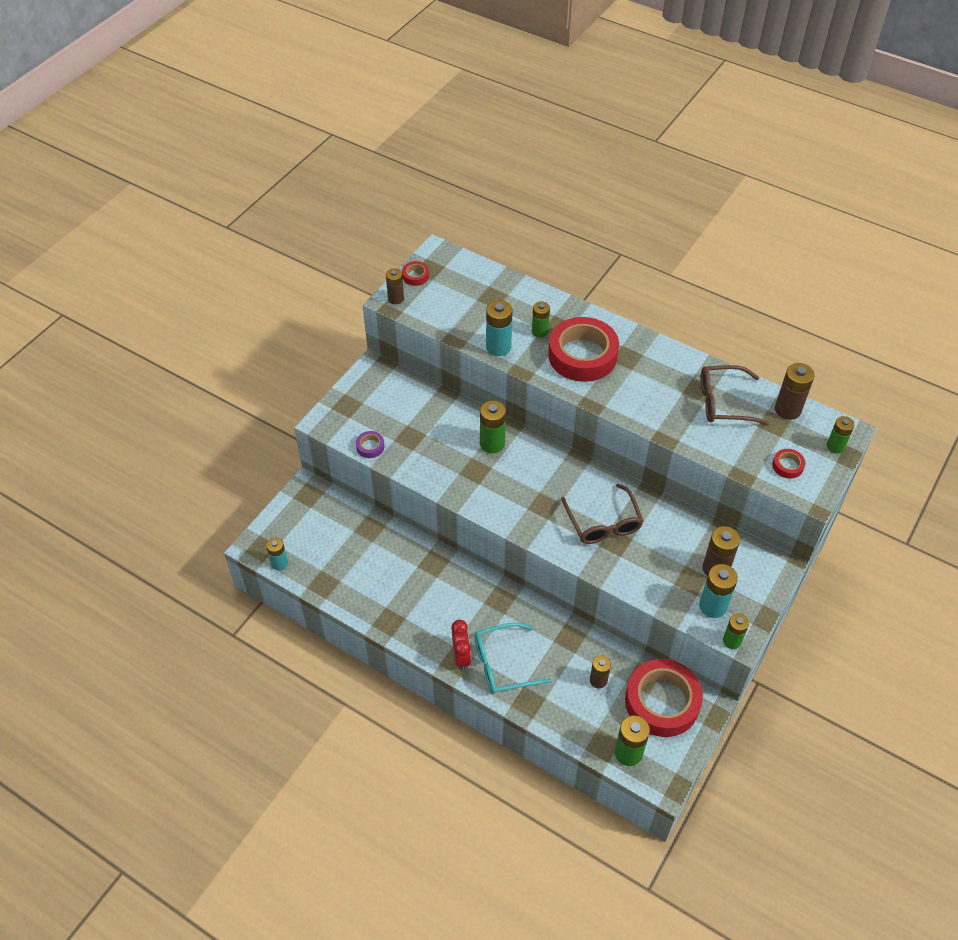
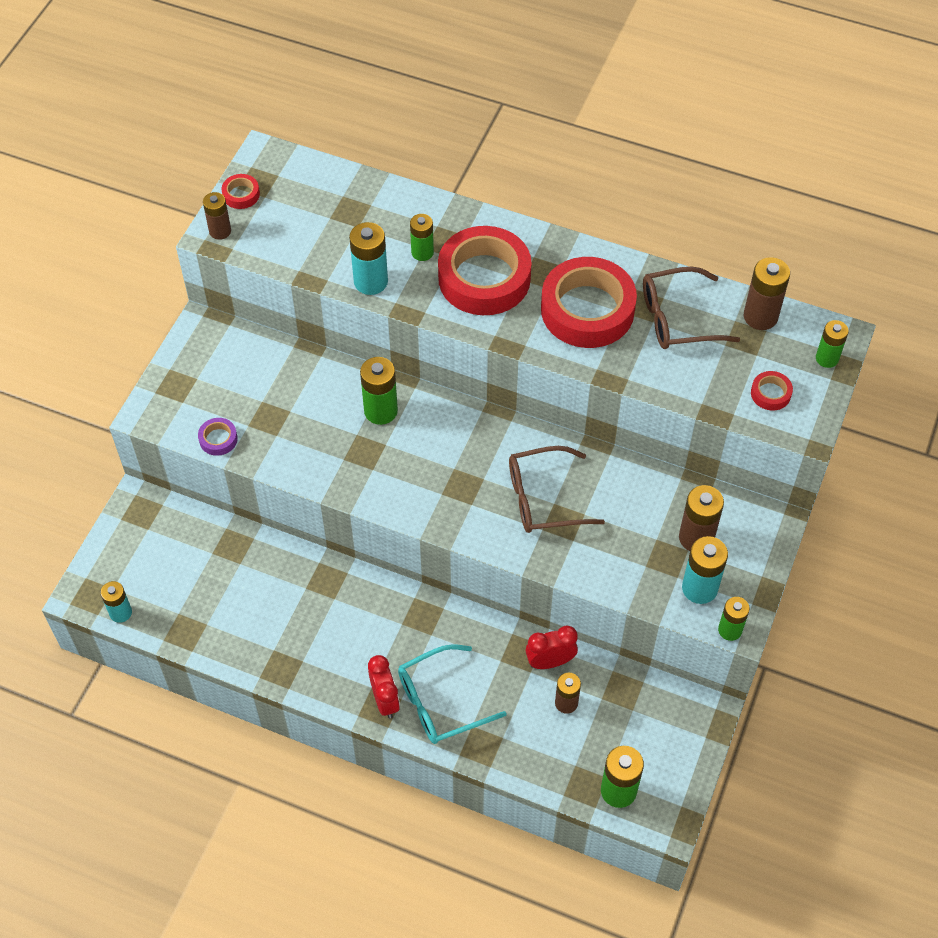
camera: 10 degrees left, 5 degrees up
(591, 648) = (550, 661): none -> red clock
(603, 523) = (543, 498): brown glasses -> brown glasses turned 105 degrees clockwise
(662, 702) = (651, 717): red tape -> red tape (587, 310)

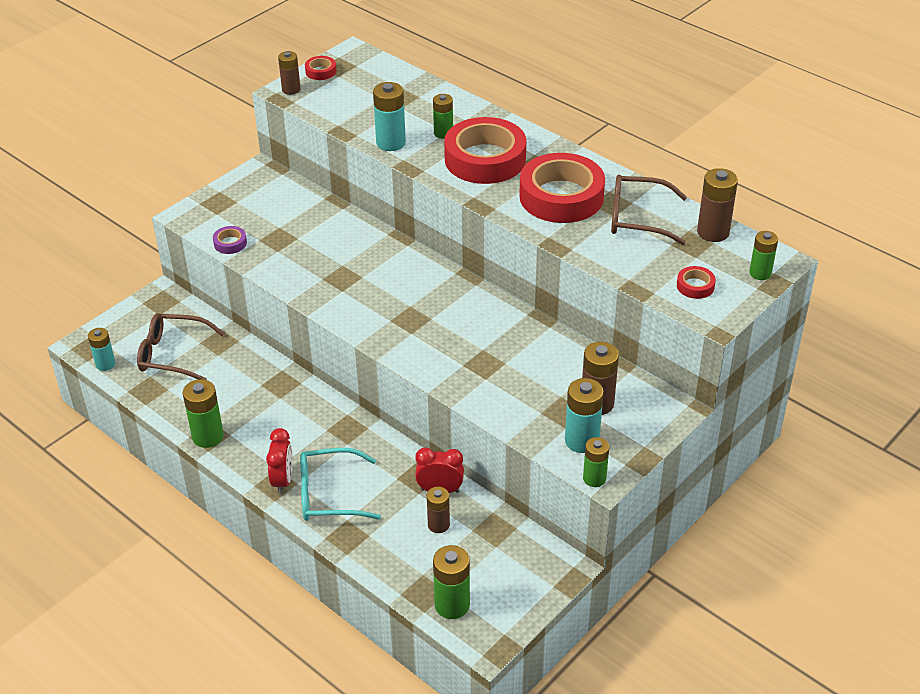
camera: 20 degrees right, 15 degrees down
(380, 411) = (370, 254): green battery -> green battery (208, 436)
(543, 498) = (475, 343): brown glasses -> brown glasses (173, 354)

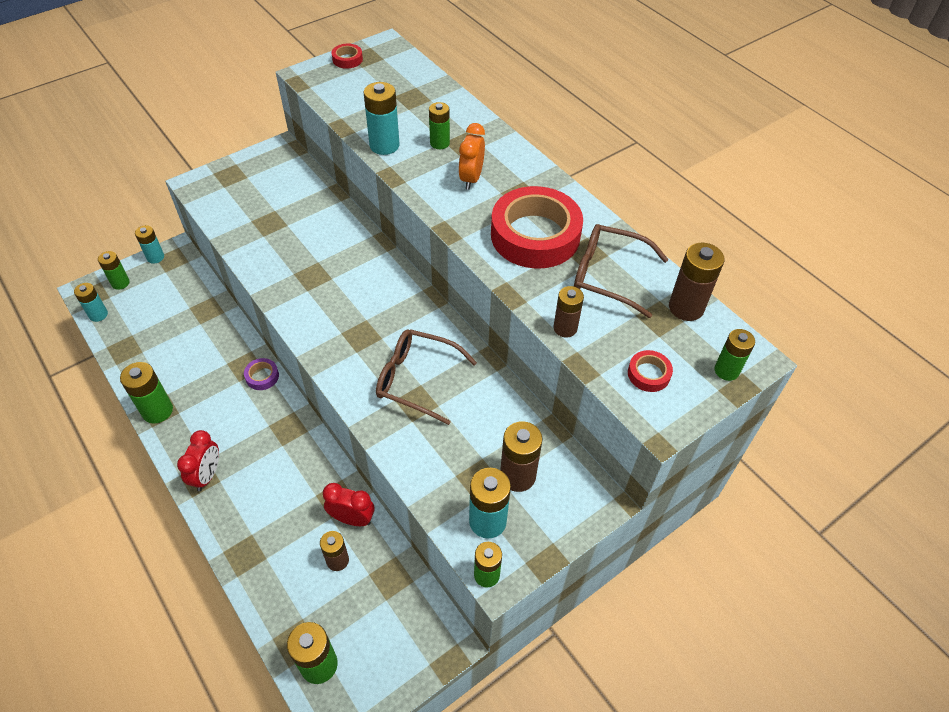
camera: 10 degrees right, 10 degrees up
(115, 332) = (120, 283): none -> green battery
(142, 303) = (155, 257): none -> turquoise battery
(173, 354) = (160, 316): brown glasses -> brown glasses (417, 379)
(230, 243) = (223, 220): purple tape -> purple tape (262, 376)
(291, 89) = (312, 74): brown battery -> brown battery (565, 328)
(329, 494) = (245, 501): turquoise glasses -> none
(485, 159) = (471, 179): red tape -> orange clock

